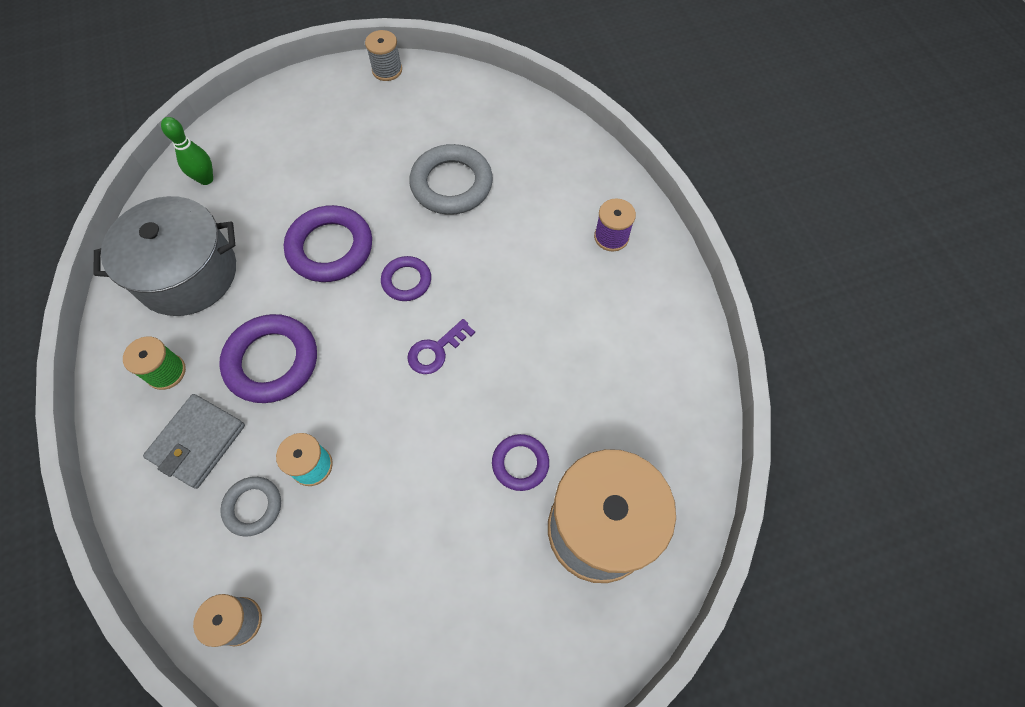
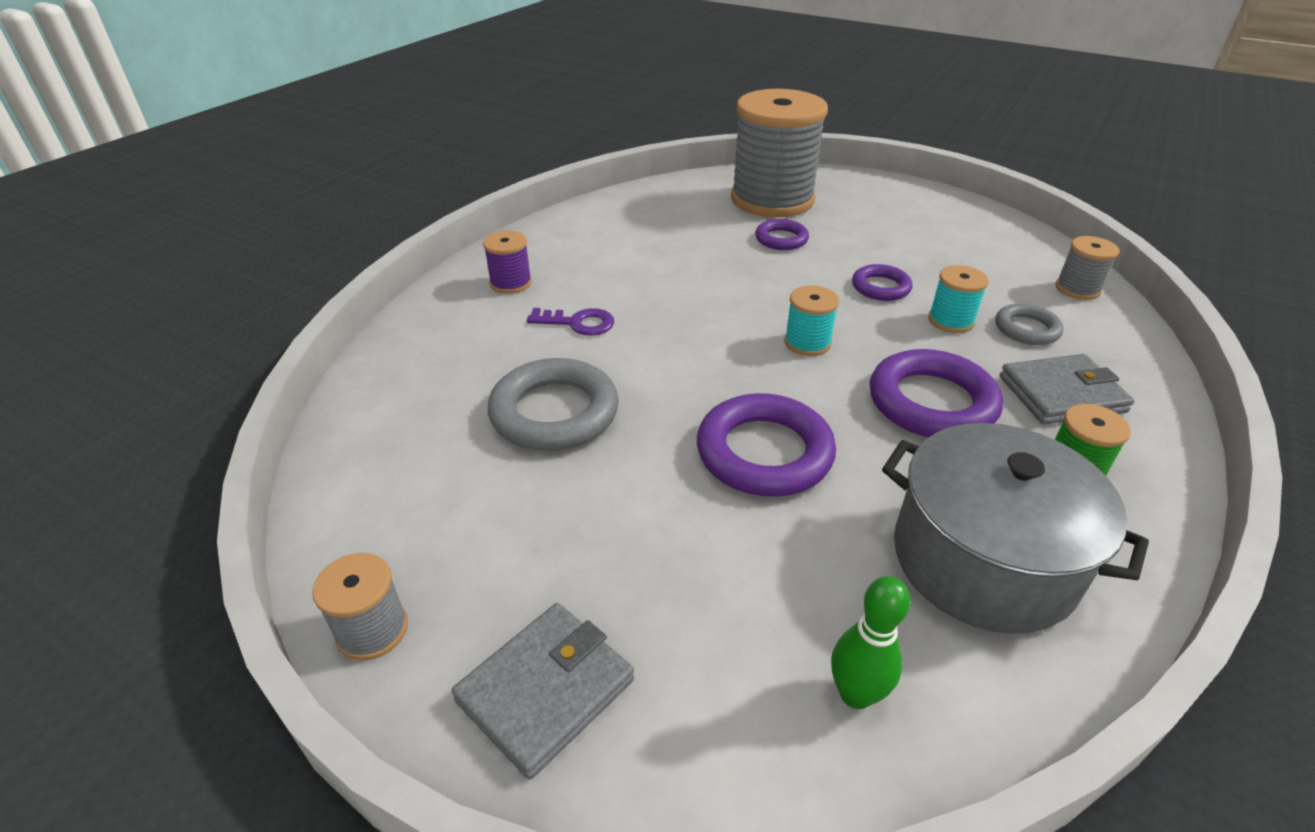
camera: 130 degrees left, 25 degrees down
(309, 101) = (546, 690): none -> grey wallet
(384, 350) = (807, 343): none -> turquoise spool
(406, 281) = (721, 371): purple ring -> purple ring (880, 287)
(436, 350) = (761, 315): purple key -> purple key (578, 323)

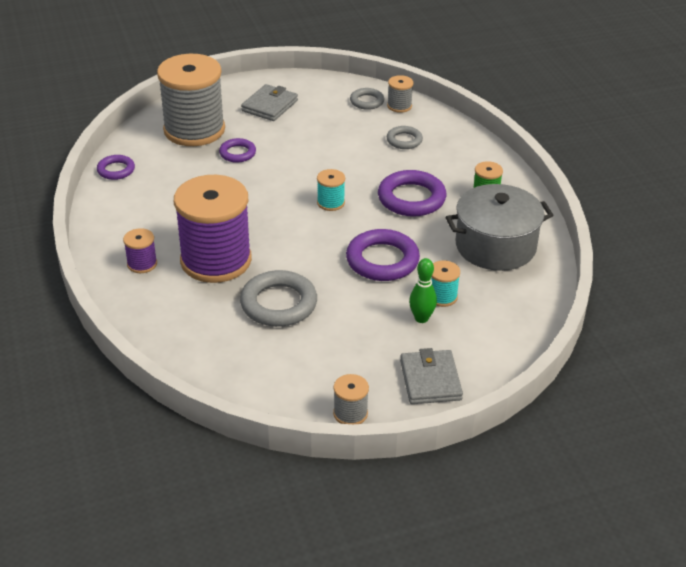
camera: 50 degrees left, 0 degrees up
(578, 323) = (216, 260): purple key -> purple spool
(855, 694) = (510, 311): green bowling pin -> green bowling pin (421, 318)
(880, 287) = (321, 154): purple ring -> purple ring (116, 170)
(950, 321) = (371, 154): turquoise spool -> turquoise spool (442, 296)
(1032, 264) = (367, 101): none -> grey ring
(1061, 394) = (449, 164): grey wallet -> grey wallet (269, 106)

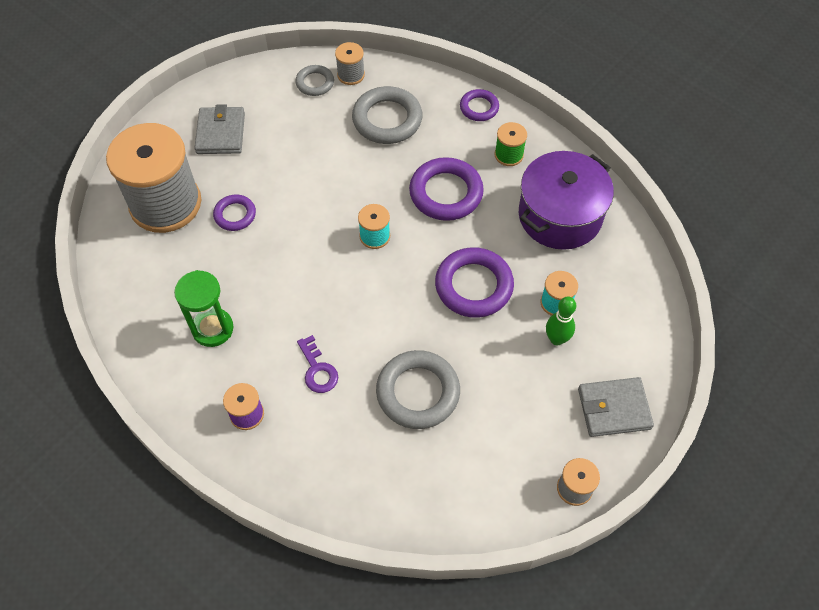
camera: 30 degrees left, 20 degrees up
(116, 170) = (122, 301): purple ring -> purple ring (479, 108)
(162, 208) = (212, 329): none -> green hourglass
(216, 260) = (318, 370): purple spool -> purple key
(404, 140) = (387, 119): grey ring -> grey ring, size x1.77
(430, 380) = (614, 409): grey wallet -> grey wallet turned 60 degrees counterclockwise
(495, 246) = (560, 215): grey pot -> purple pot

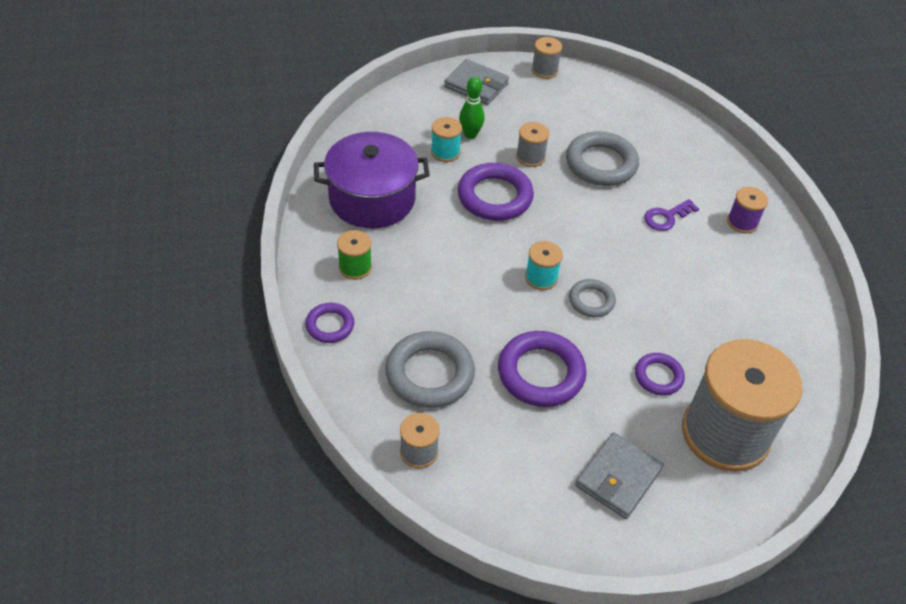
camera: 145 degrees left, 10 degrees down
(212, 329) = (737, 293): green hourglass -> none
(315, 83) = (466, 469): grey ring -> grey ring (591, 301)
(318, 370) = (666, 217): purple key -> purple key turned 135 degrees counterclockwise
(446, 193) = (445, 272): purple ring -> purple ring (541, 373)
(484, 352) = (530, 157): none -> grey spool

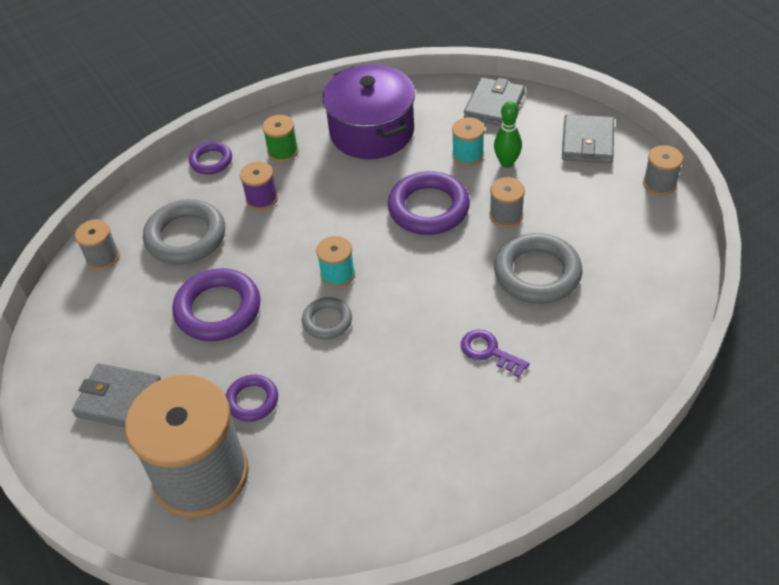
camera: 75 degrees right, 0 degrees up
(395, 116) = (494, 106): none -> grey wallet
(742, 222) = (527, 425): purple spool -> purple spool (262, 199)

